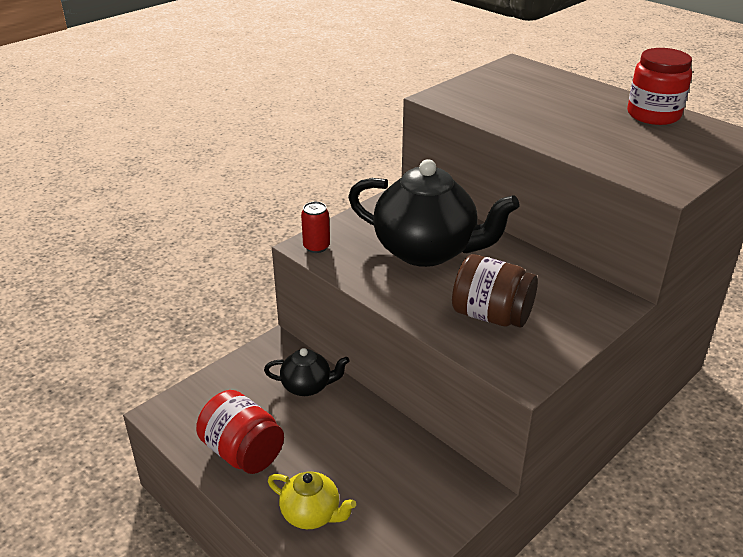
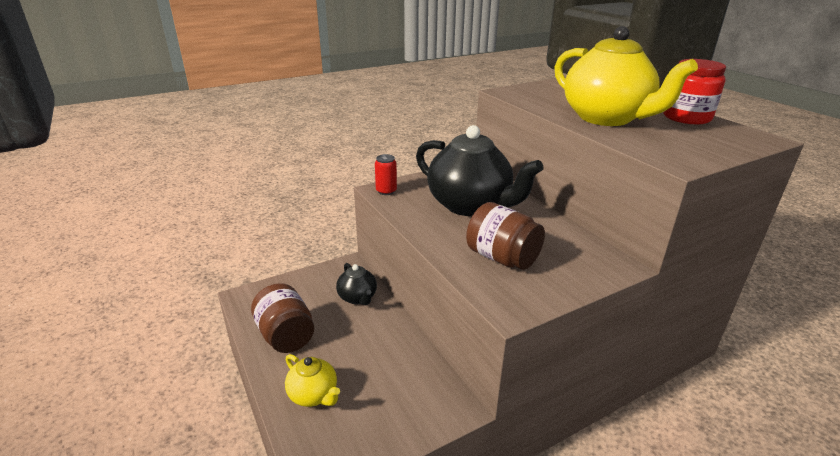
camera: 15 degrees right, 5 degrees down
(243, 452) = (286, 336): red jar -> brown jar
(307, 386) = (357, 298): black teapot -> black teapot turned 45 degrees clockwise
(570, 128) = (606, 118): none -> yellow teapot

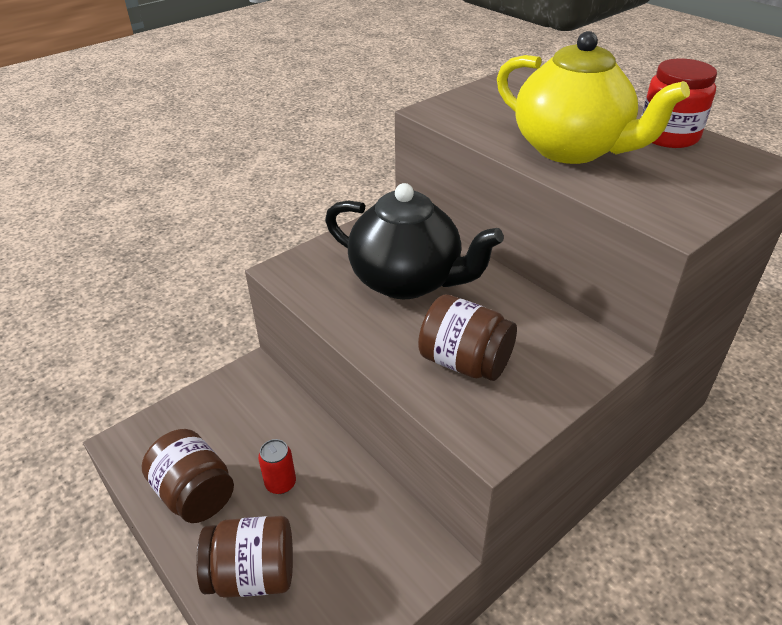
camera: 10 degrees left, 10 degrees up
(313, 395) = (253, 574): yellow teapot -> brown jar
(357, 298) = (276, 419): black teapot -> none
(386, 191) = (291, 272): red can -> red can (280, 483)

